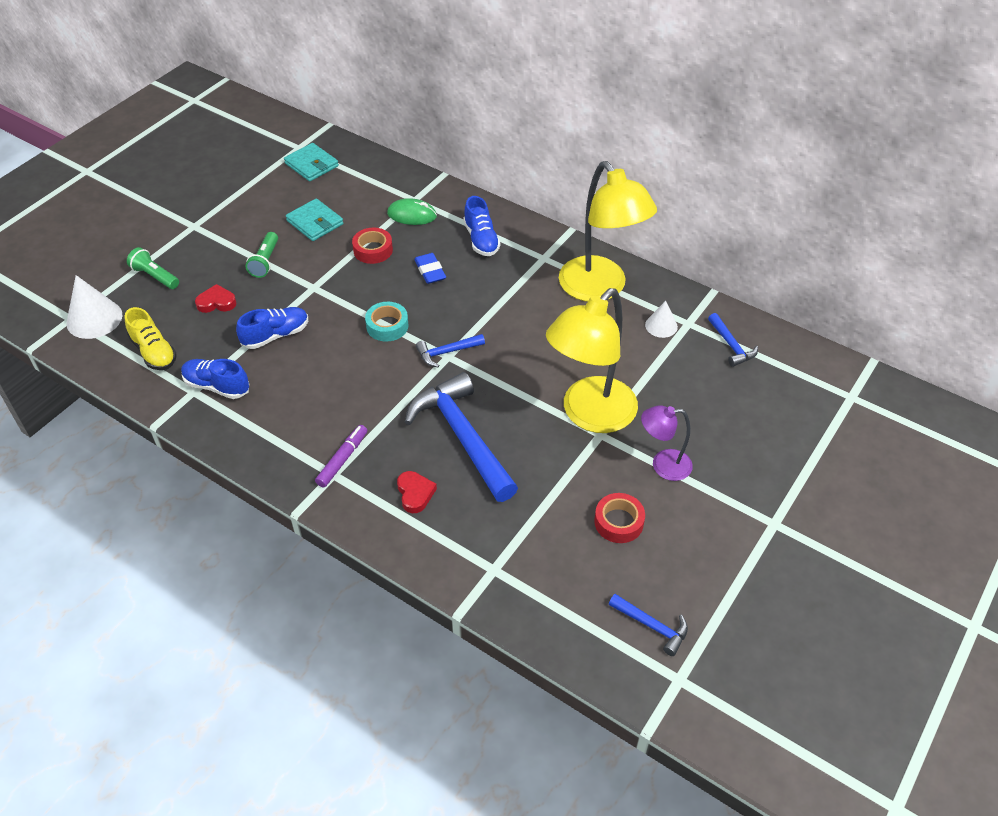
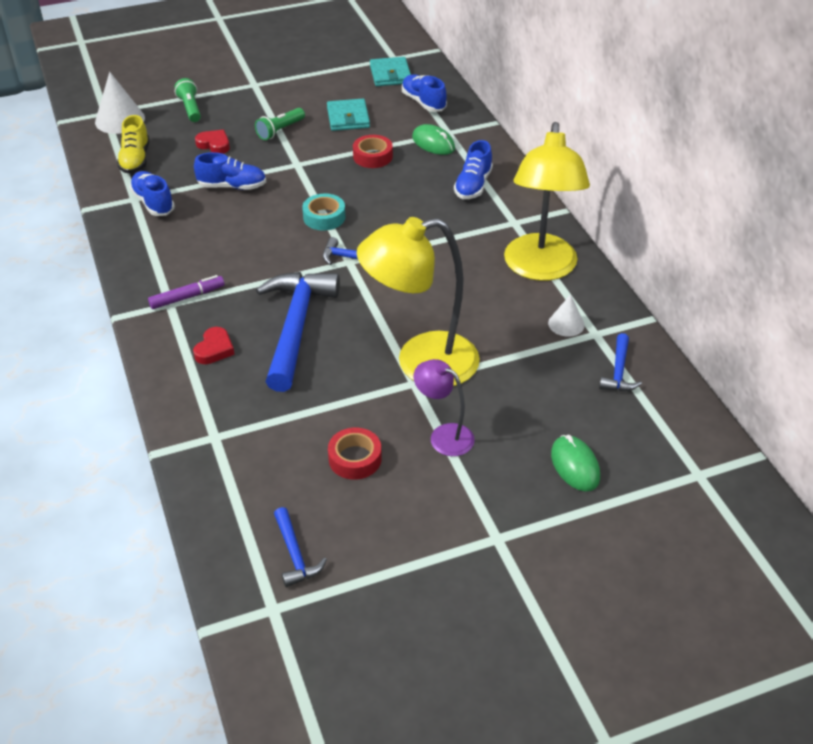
camera: 35 degrees right, 5 degrees down
(366, 180) = (423, 102): none -> blue shoe
(430, 271) = (403, 191): blue eraser -> none
(771, 436) = (575, 465): none -> green mouse

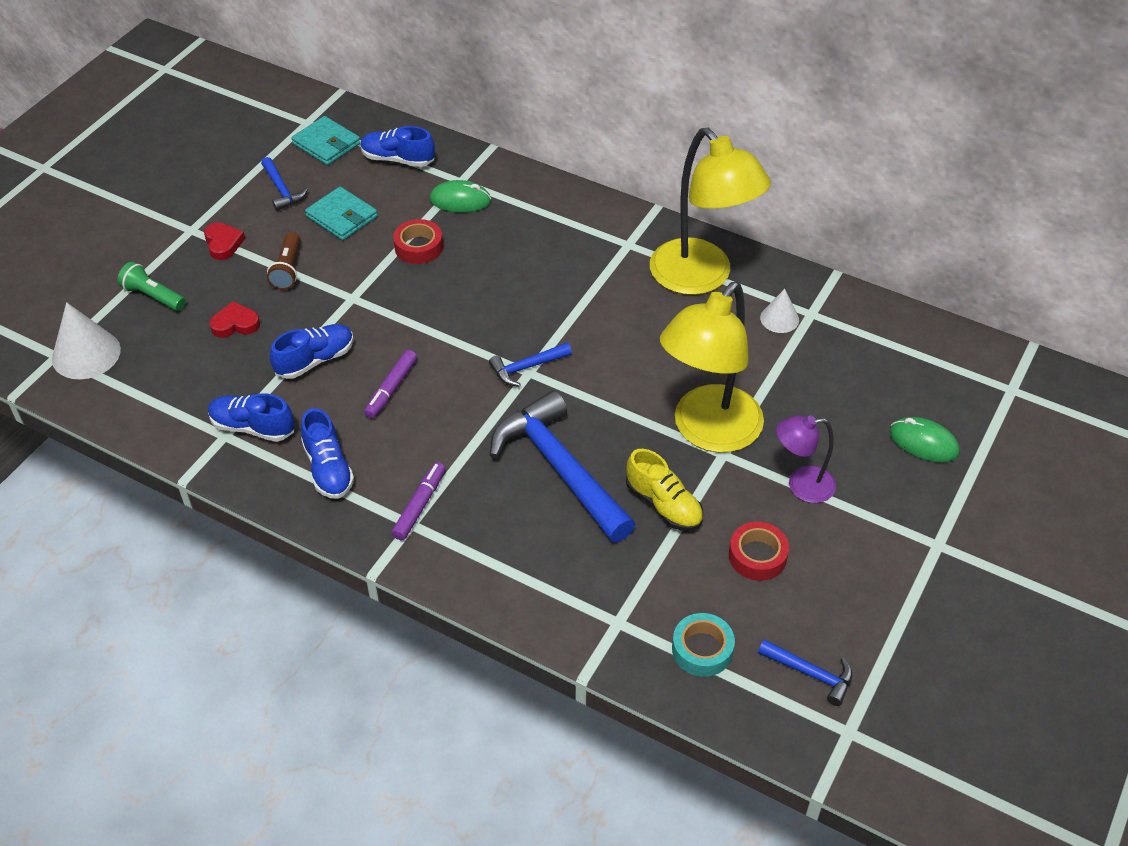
camera: 40 degrees left, 5 degrees up
(135, 160) = (168, 390): yellow shoe -> yellow shoe (663, 505)
(214, 349) = (512, 540): red heart -> red heart (223, 243)
(254, 225) = (391, 389): none -> purple marker
(280, 131) = (288, 269): green flashlight -> brown flashlight
(324, 217) = (450, 340): turquoise tape -> turquoise tape (702, 649)
(473, 185) = (549, 226): blue shoe -> blue shoe (328, 469)
(618, 371) = (865, 337): blue hammer -> blue hammer (282, 190)

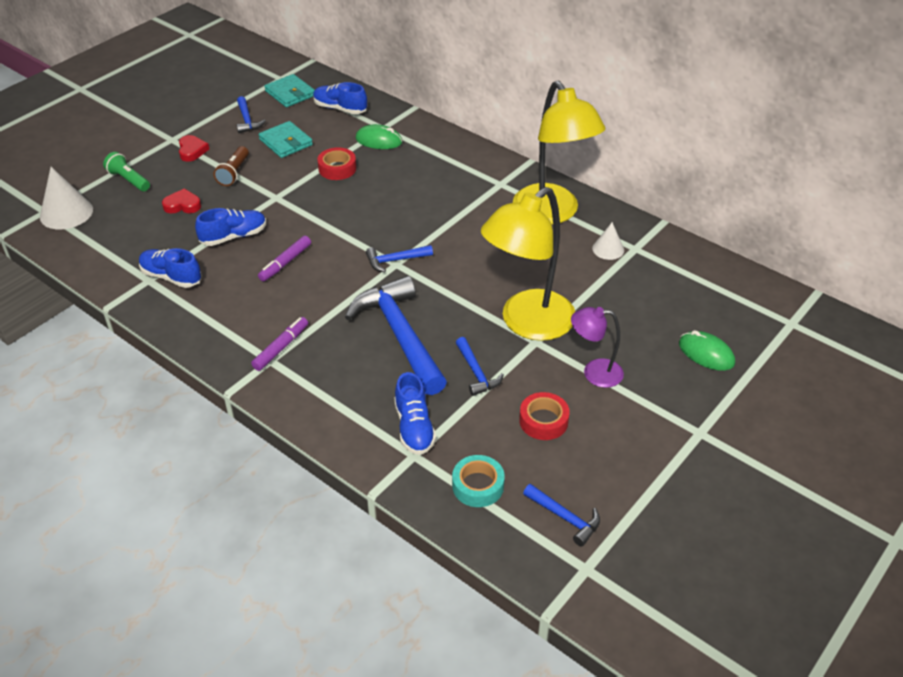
camera: 10 degrees right, 5 degrees down
(328, 469) = (219, 313): blue shoe -> blue shoe (414, 427)
(663, 505) = (476, 372): yellow shoe -> blue hammer

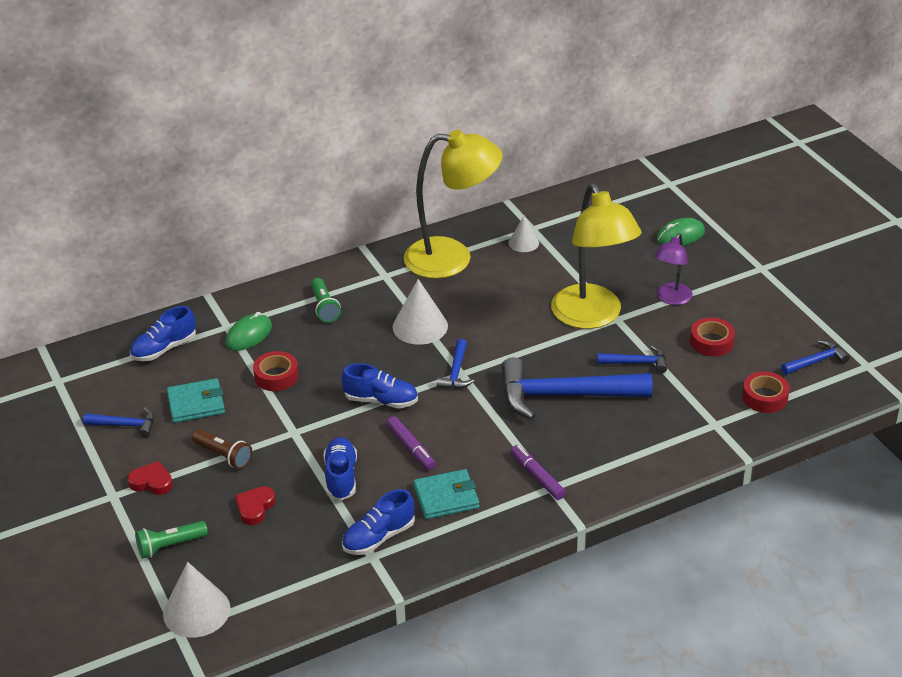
camera: 65 degrees left, 5 degrees down
(290, 93) = (98, 380): turquoise wallet -> turquoise wallet (446, 497)
(414, 427) = (684, 416): blue shoe -> blue shoe (381, 400)
(436, 166) = (324, 307): none -> green flashlight
(445, 222) = (420, 326): none -> white cone
(478, 486) = (765, 397): turquoise tape -> red tape

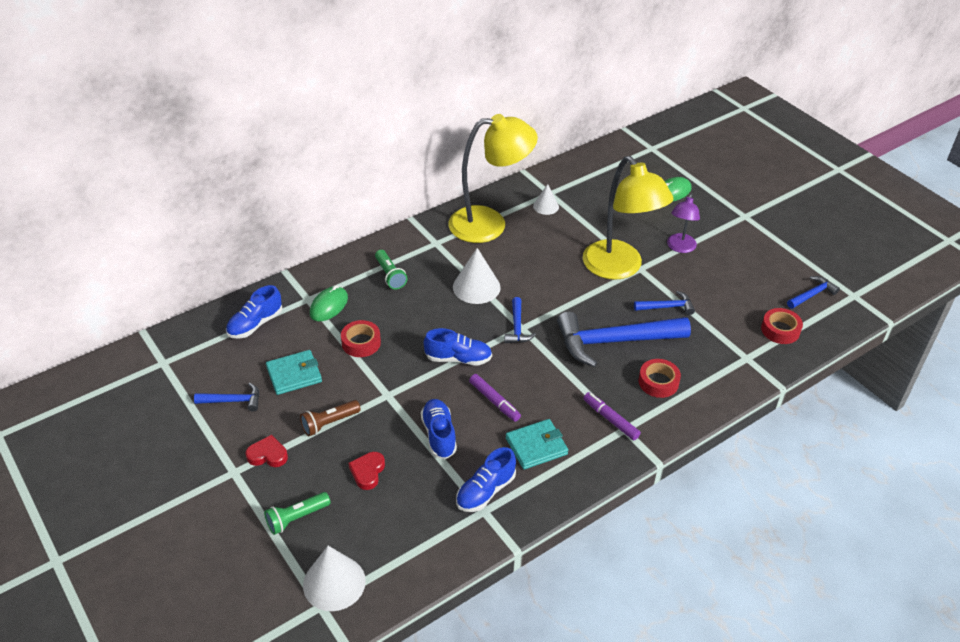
camera: 10 degrees left, 5 degrees up
(224, 456) = (329, 423): brown flashlight -> brown flashlight turned 120 degrees clockwise
(711, 342) = (723, 284): red tape -> red tape (658, 382)

